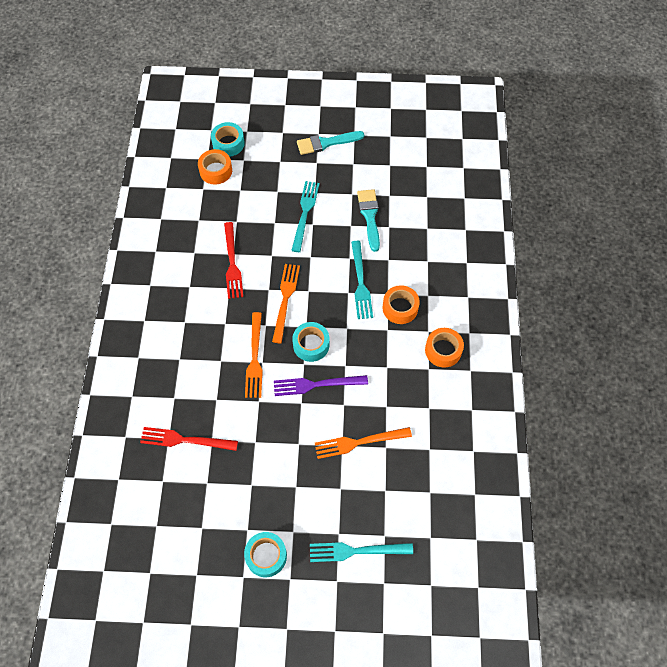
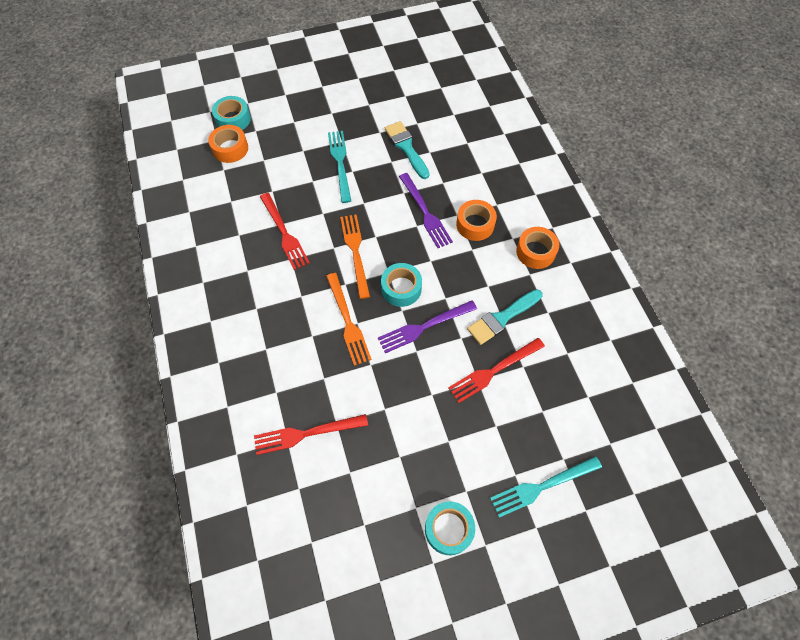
camera: 20 degrees left, 0 degrees up
(326, 143) = (333, 92): turquoise brush -> turquoise brush (502, 318)
(358, 442) = (493, 371): orange fork -> red fork
(361, 283) = (426, 213): turquoise fork -> purple fork

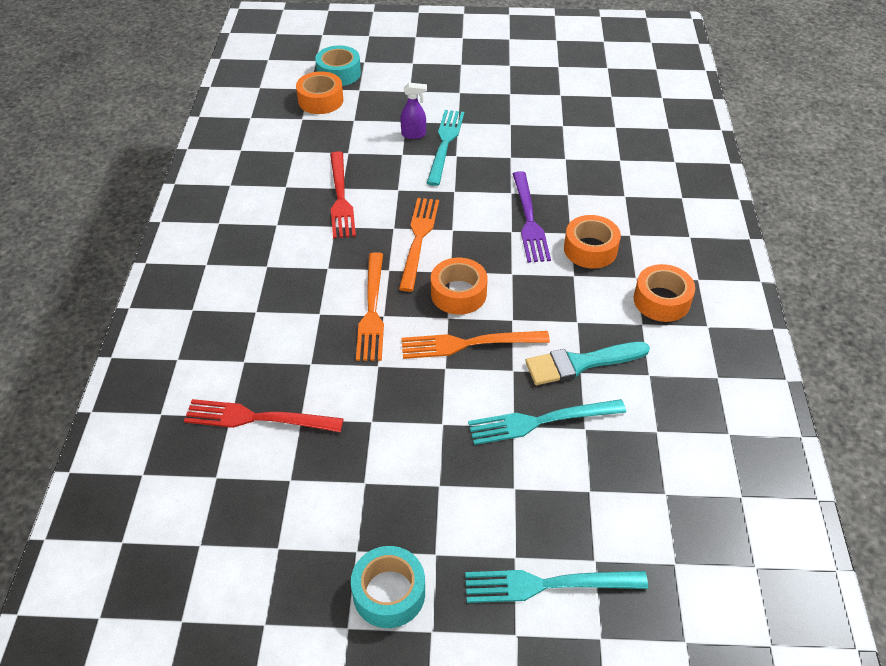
camera: 20 degrees right, 15 degrees down
(314, 161) = (414, 134): none -> purple spray bottle
(401, 288) = (458, 293): turquoise tape -> orange tape
(406, 148) = (537, 147): turquoise brush -> none
(423, 327) = (467, 344): purple fork -> orange fork
(493, 371) = (539, 422): red fork -> turquoise fork

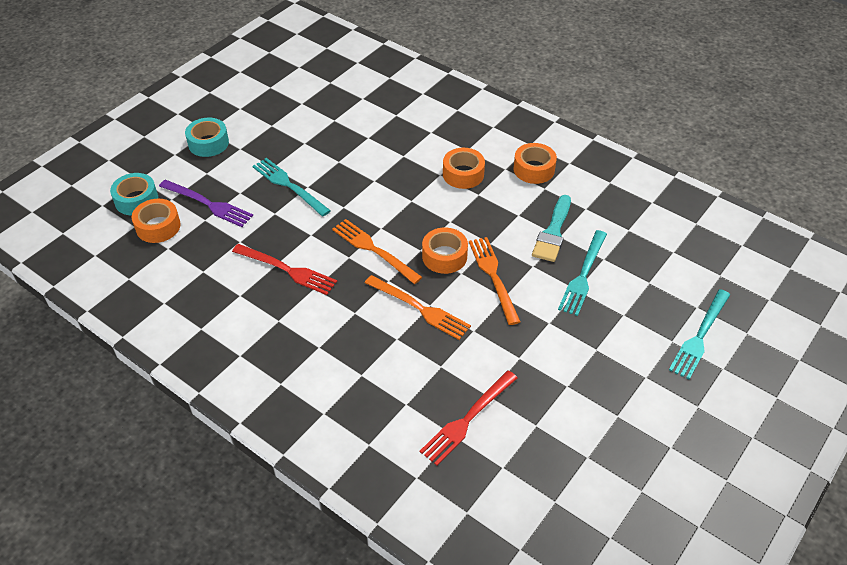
camera: 55 degrees left, 0 degrees up
(389, 593) = (659, 414): turquoise tape -> turquoise tape (208, 143)
(414, 134) = (260, 196): purple spray bottle -> none
(467, 344) = (493, 276): orange fork -> orange fork turned 135 degrees clockwise
(529, 221) = (410, 187): purple fork -> purple fork (209, 204)

